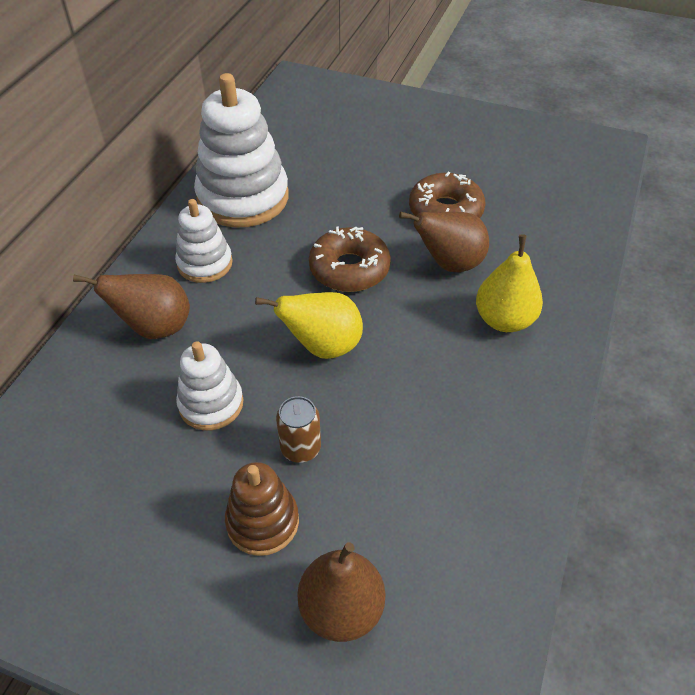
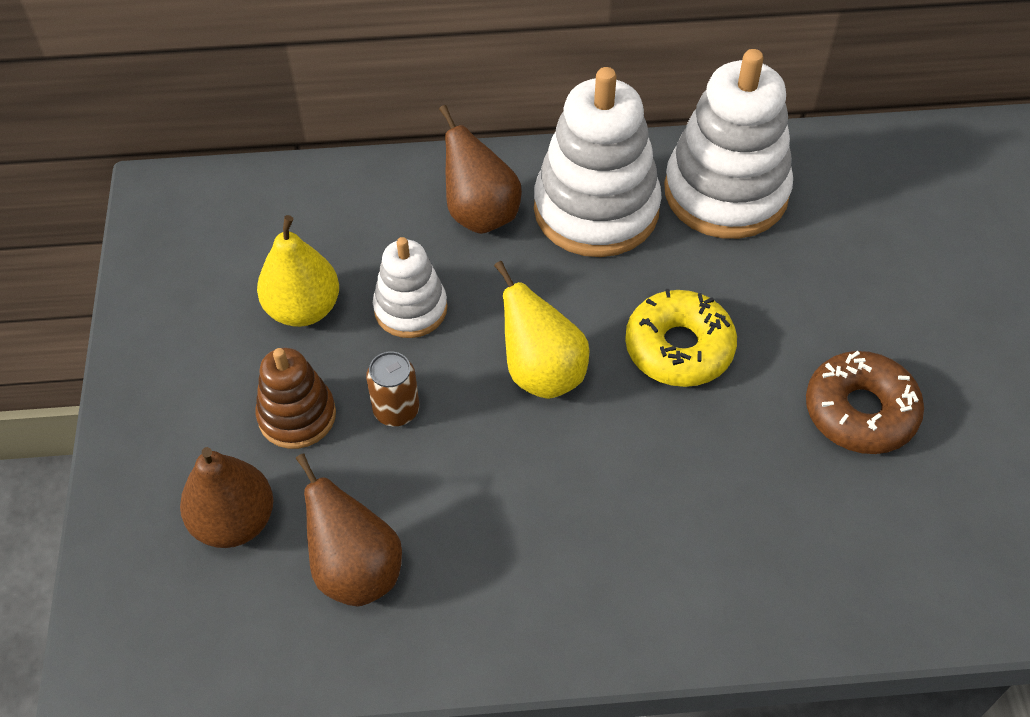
camera: 65 degrees right, 5 degrees up
(205, 263) = (596, 210): white stacking toy -> white stacking toy, size x1.81
(349, 269) = (679, 348): brown donut -> yellow donut
(449, 264) = (760, 451): brown pear -> brown pear (355, 569)
(504, 320) = (699, 547): yellow pear -> yellow pear (303, 309)

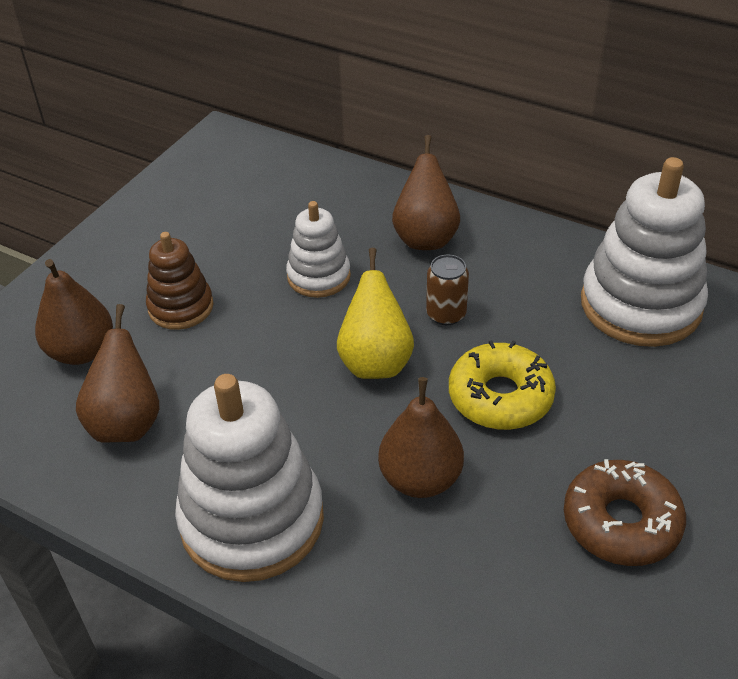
camera: 35 degrees right, 10 degrees down
(303, 309) = (246, 244): yellow pear -> none
(396, 410) = (248, 336): brown can -> brown can (446, 314)
(596, 210) = (518, 272): white stacking toy -> white stacking toy (252, 520)
(674, 466) = (420, 479): none -> brown pear

